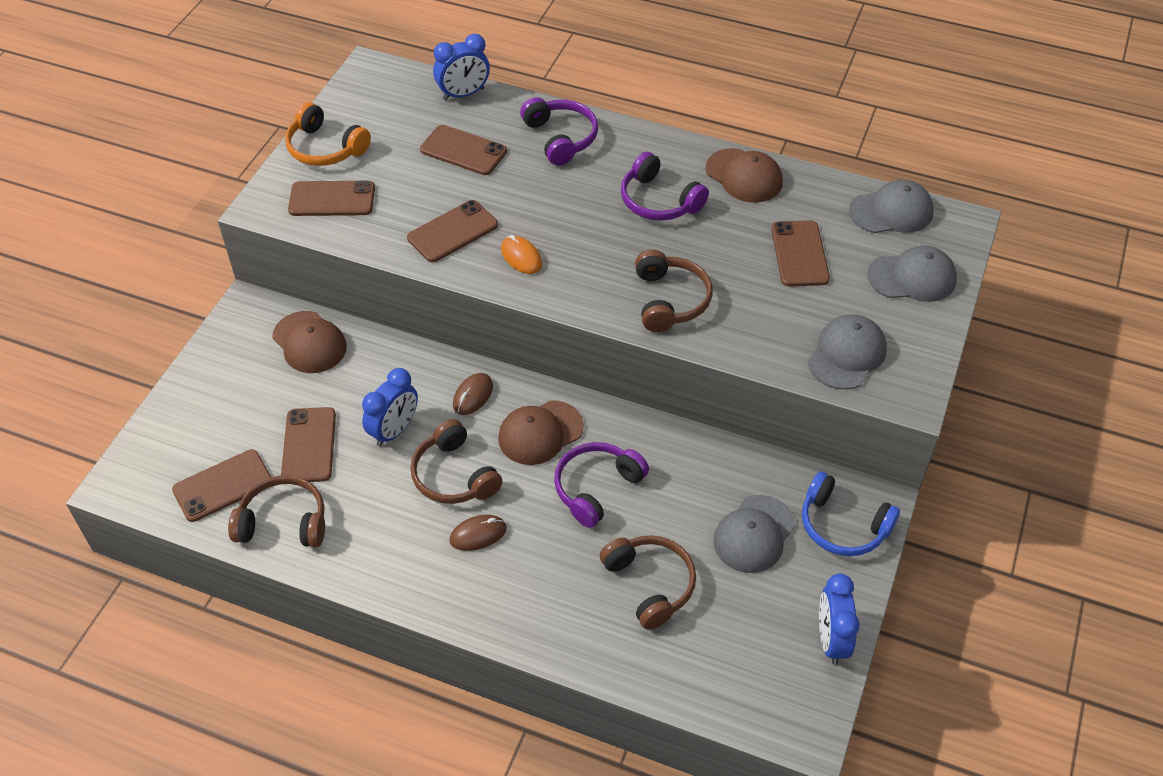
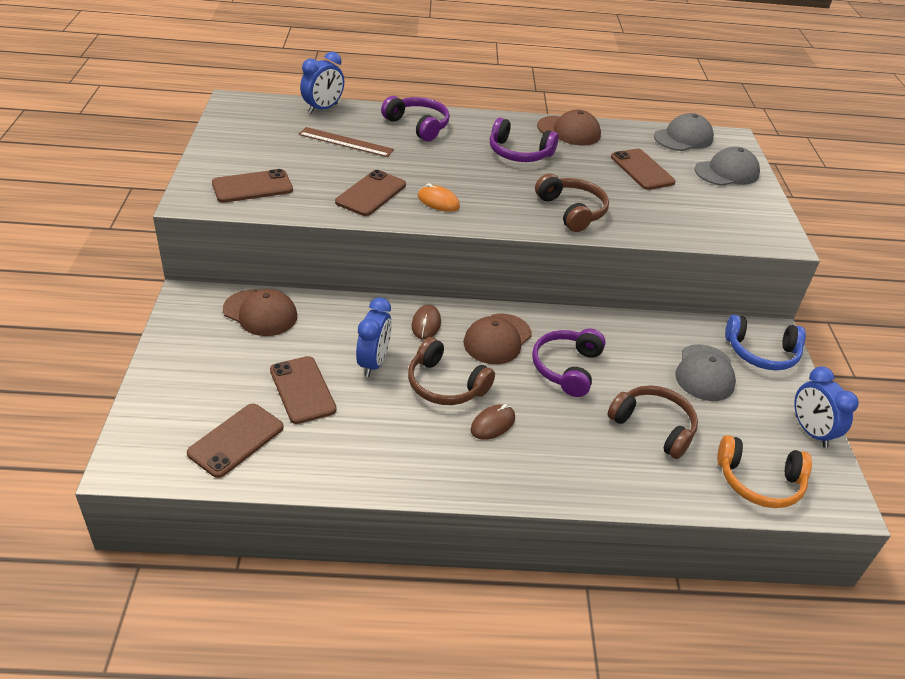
camera: 25 degrees left, 10 degrees down
(283, 522) = (312, 456): brown headphones -> none
(325, 148) = (226, 154): orange headphones -> orange headphones (759, 481)
(463, 150) = (346, 142): brown phone -> brown ruler
(847, 354) = (721, 223): grey cap -> none

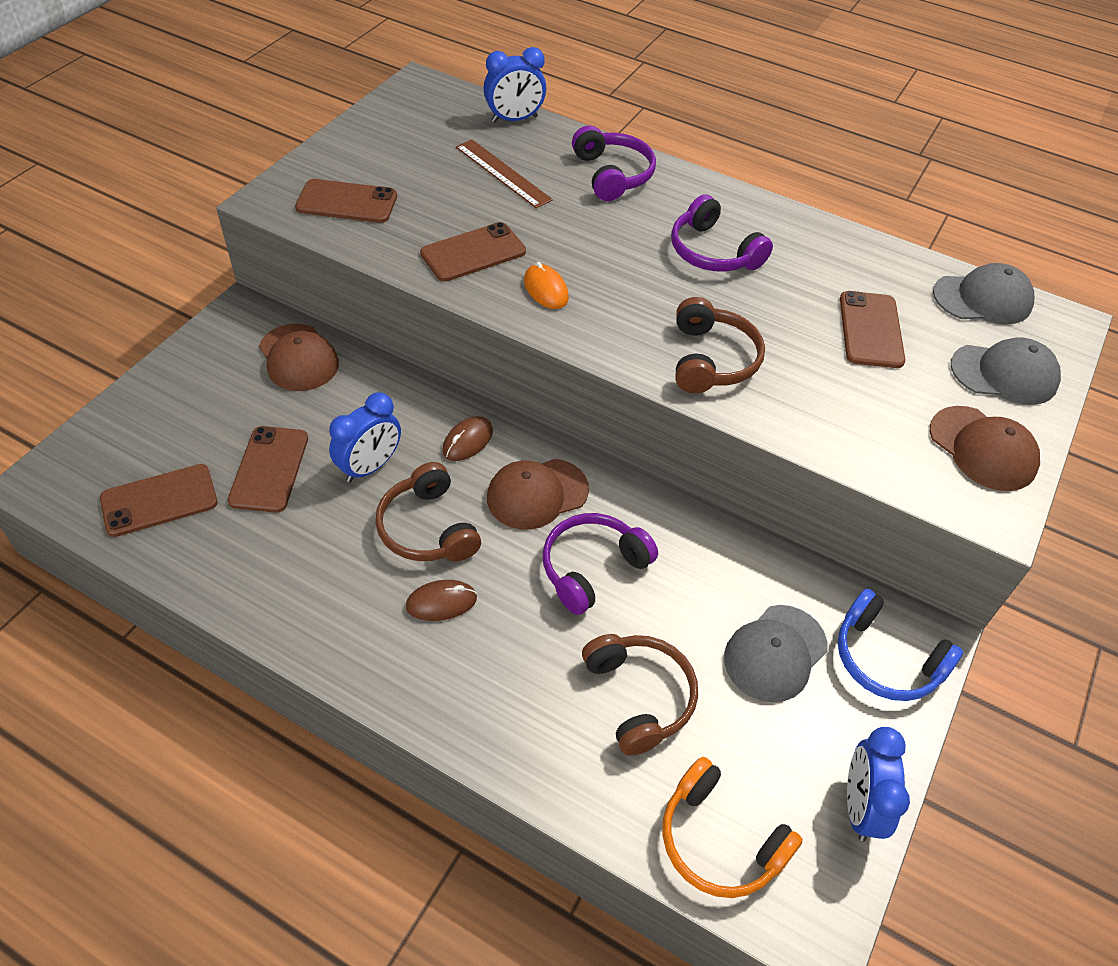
camera: 30 degrees right, 10 degrees up
(569, 131) = (813, 239): brown cap -> brown cap (982, 448)

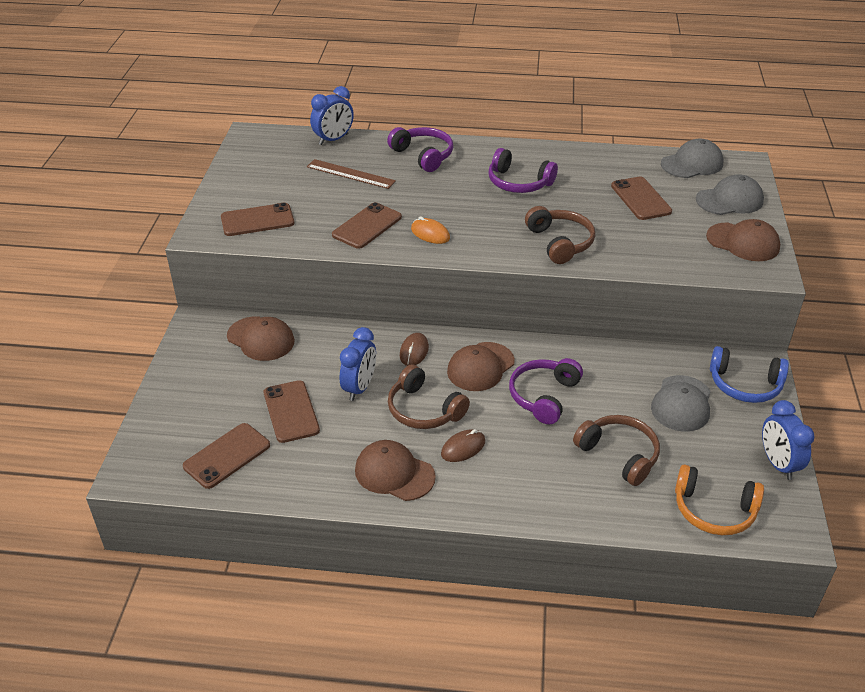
camera: 20 degrees left, 10 degrees down
(334, 604) = (394, 473): none -> brown cap

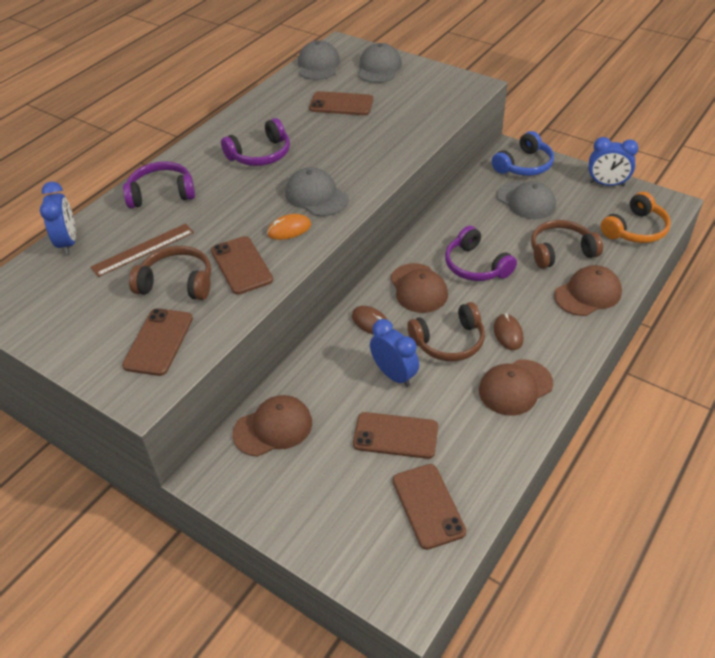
camera: 60 degrees left, 5 degrees up
(487, 232) = (316, 196): none -> grey cap
(560, 242) = (363, 163): brown headphones -> brown headphones (177, 283)
(743, 242) = (433, 82): brown cap -> brown cap (588, 294)

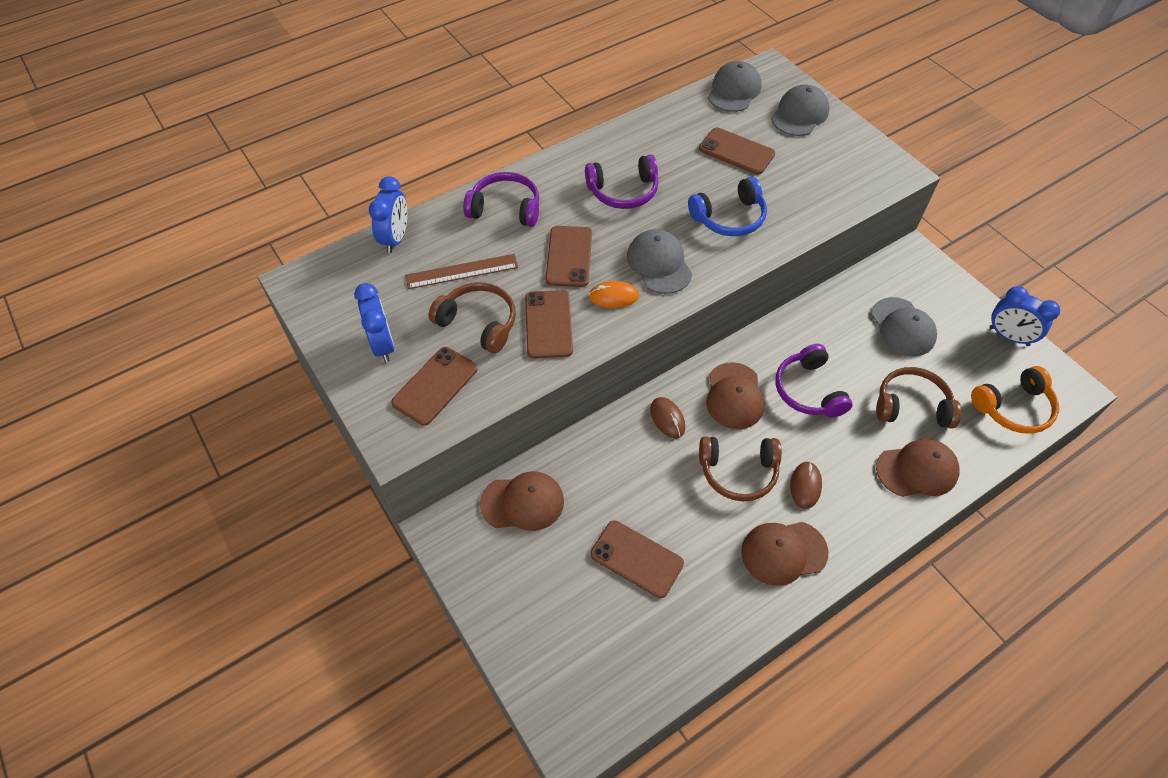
camera: 20 degrees right, 10 degrees up
(394, 375) = (665, 489): blue clock -> blue clock (383, 345)
(428, 506) = (635, 649): brown phone -> brown phone (569, 256)
(524, 165) = (922, 279): blue headphones -> blue headphones (729, 217)

